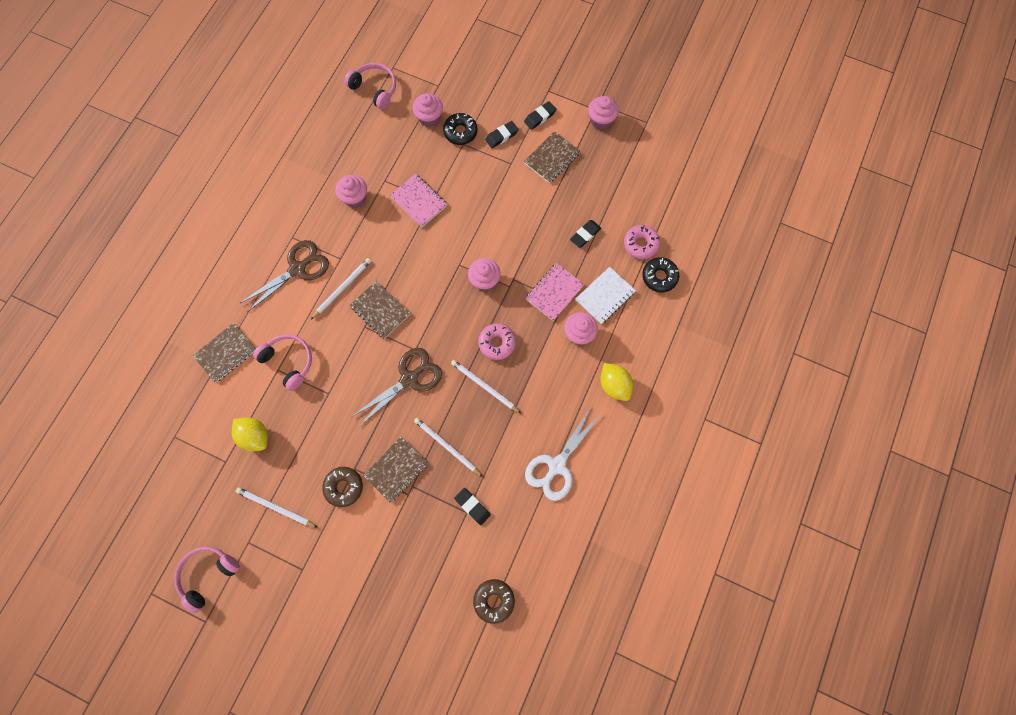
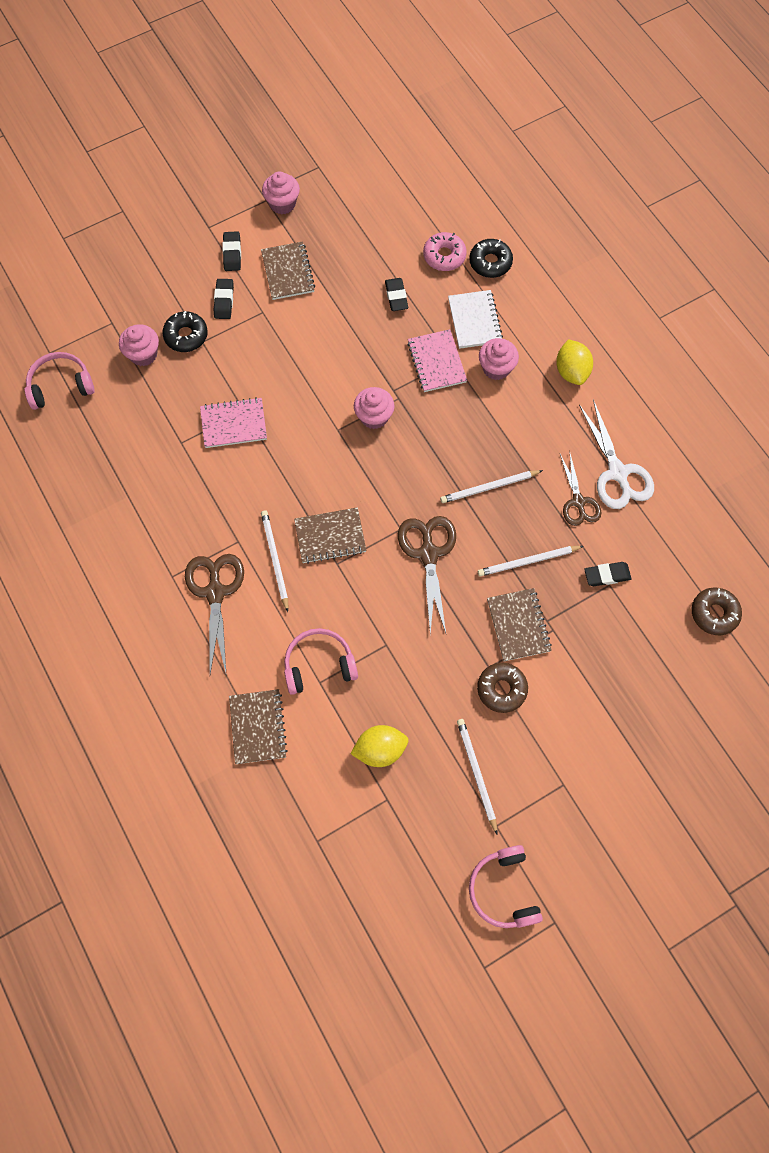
camera: 55 degrees left, 5 degrees down
(276, 507) = (476, 773): white pencil -> white pencil turned 105 degrees clockwise
(355, 198) = (177, 484): pink cupcake -> none
(497, 343) = (451, 447): pink donut -> none
(515, 452) = (578, 502): none -> brown scissors
(614, 385) = (571, 371): yellow lemon -> yellow lemon turned 75 degrees clockwise

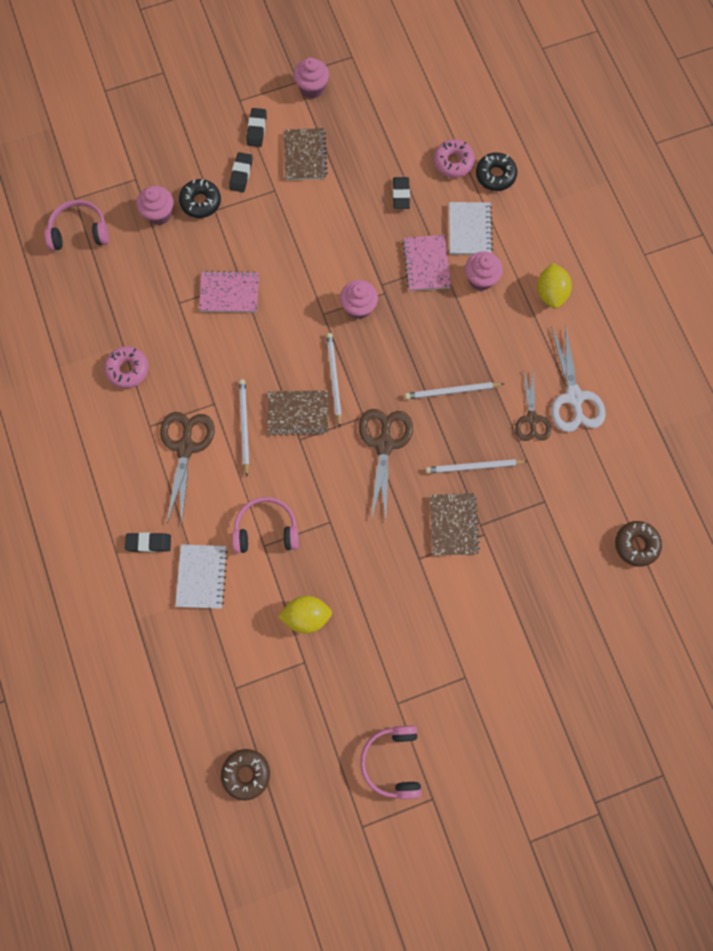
camera: 10 degrees right, 5 degrees up
(138, 521) = (128, 369): none -> pink donut
(258, 727) = (202, 576): brown notebook -> white notebook
(476, 773) = (388, 653): white pencil -> white pencil (334, 378)
(501, 689) = (426, 581): brown donut -> brown donut (246, 773)
(607, 575) = (544, 492): black eraser -> black eraser (149, 543)

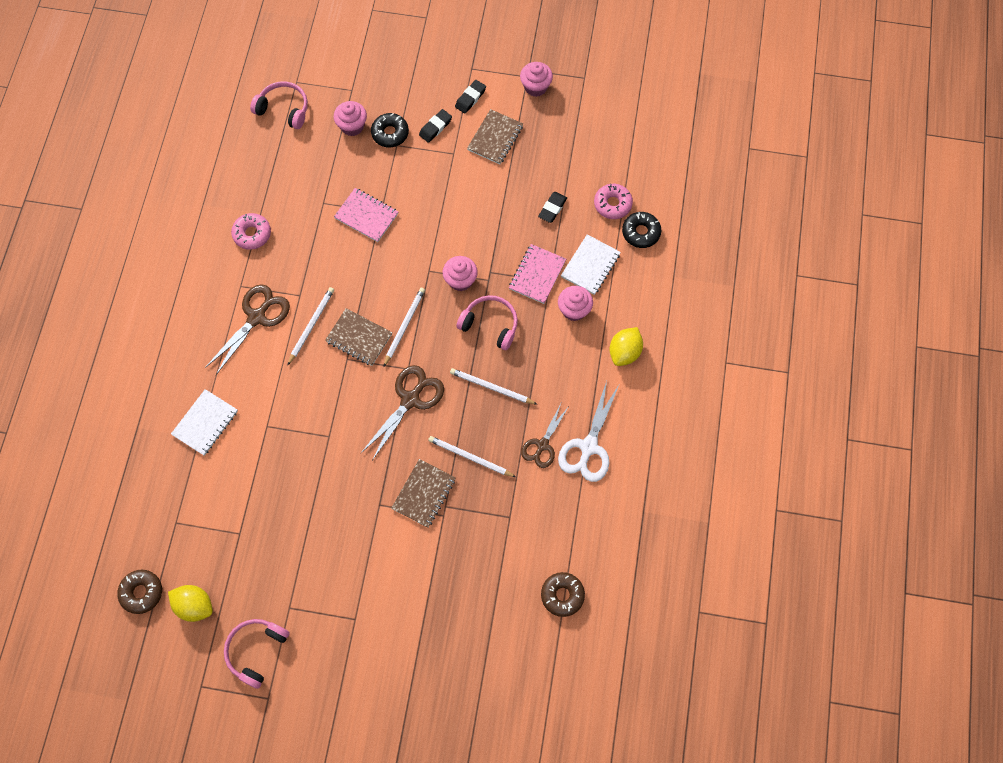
camera: 30 degrees right, 5 degrees down
(149, 543) = (183, 375): black eraser -> none
(266, 529) = (276, 414): pink headphones -> pink headphones (490, 325)
(306, 616) = (264, 499): yellow lemon -> yellow lemon (195, 605)

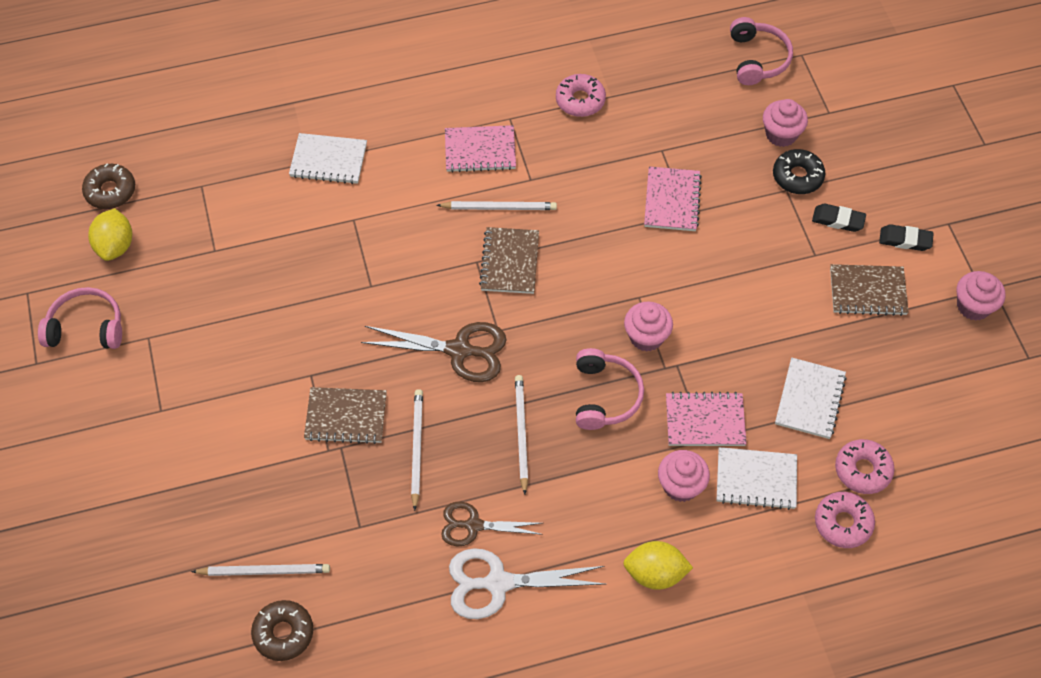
camera: 65 degrees right, 10 degrees down
(257, 317) = (480, 151): brown scissors -> pink notebook
(404, 326) = (551, 302): white pencil -> white pencil (264, 571)
(552, 208) = (810, 399): black eraser -> white notebook
(641, 232) = (843, 523): black donut -> pink donut

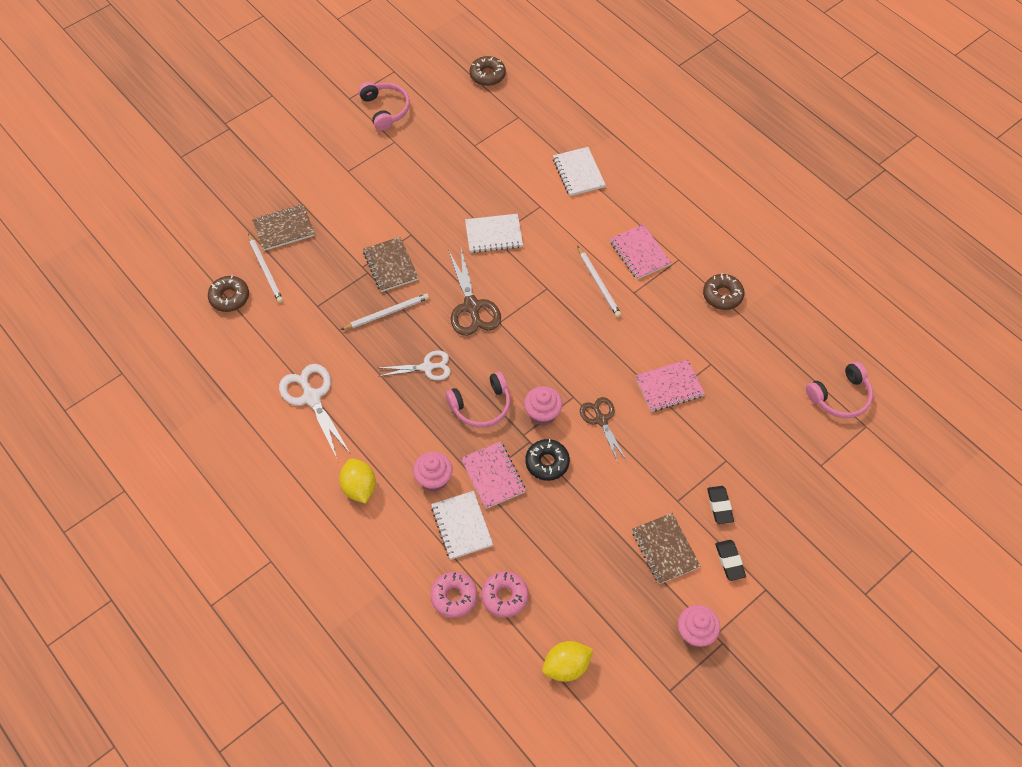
camera: 65 degrees right, 0 degrees up
(115, 246) = (449, 96): yellow lemon -> yellow lemon (566, 666)
(473, 525) = (346, 367): brown scissors -> brown scissors (601, 420)
(509, 262) = (557, 307): brown notebook -> brown notebook (283, 229)
(521, 433) = (427, 367): white pencil -> white scissors
(580, 100) = (722, 295): pink donut -> brown donut
(781, 134) = (777, 438): pink cupcake -> none
(797, 176) = (743, 463): black donut -> black donut (547, 462)
(810, 399) = (546, 540): white notebook -> white notebook (494, 235)

